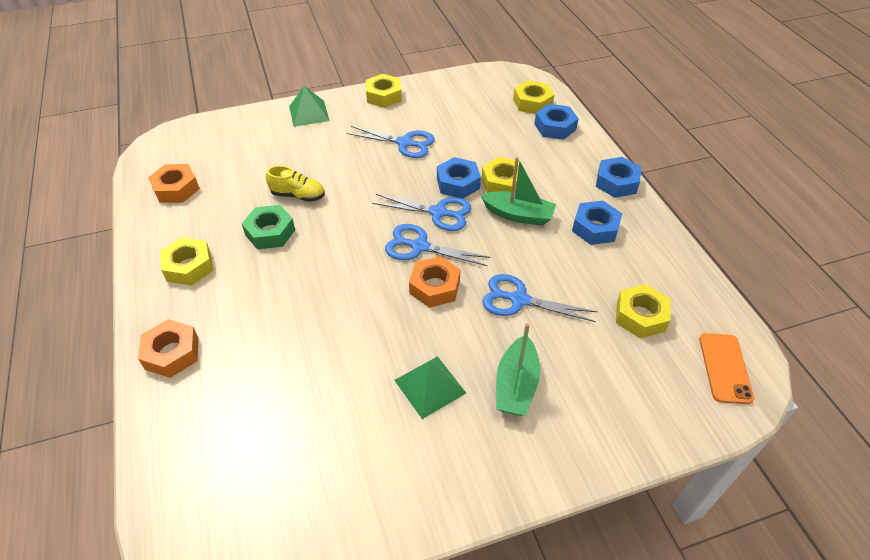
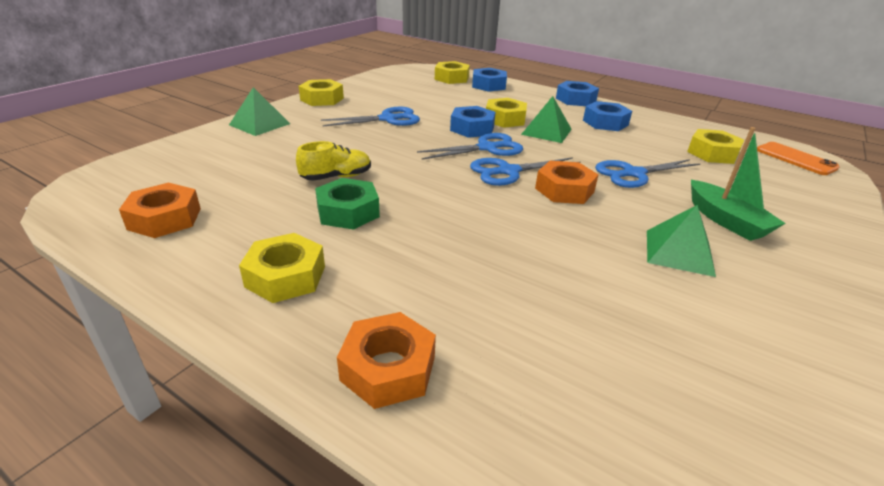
camera: 40 degrees left, 15 degrees down
(518, 215) = (546, 131): green boat -> green pyramid

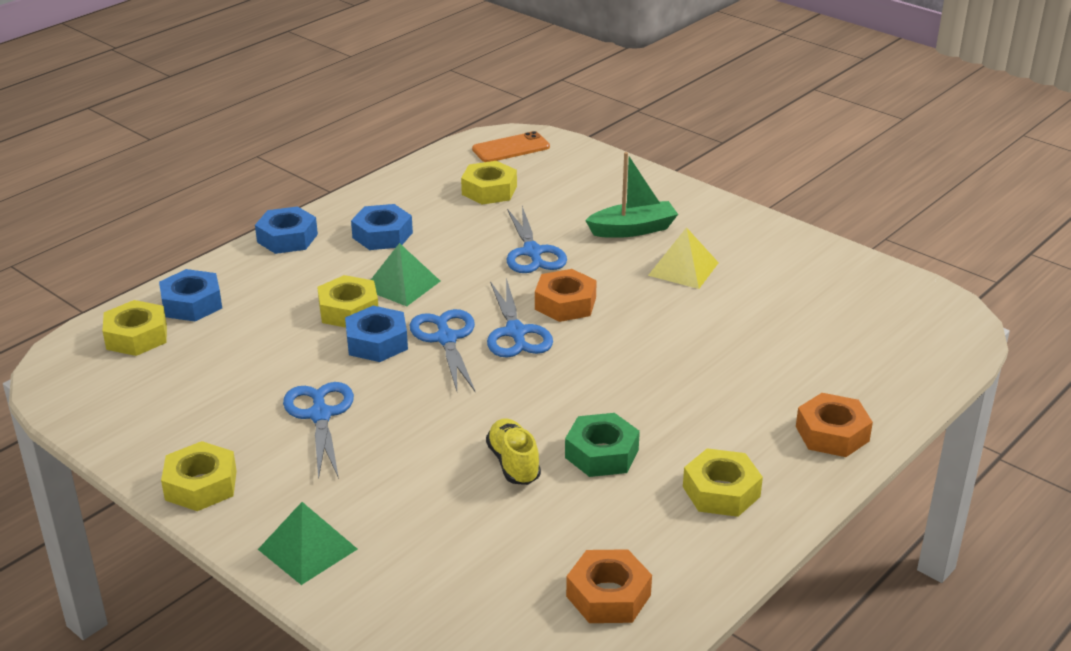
camera: 80 degrees left, 0 degrees up
(679, 252) = (683, 269): green pyramid -> yellow pyramid

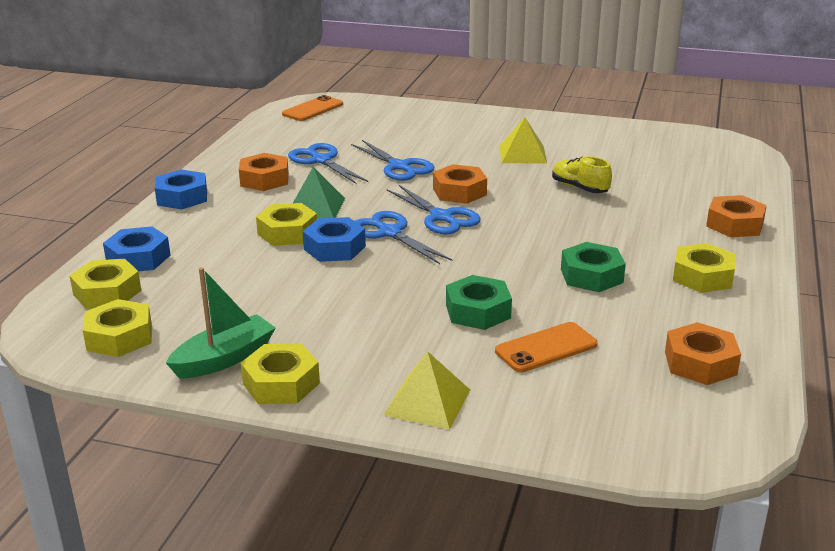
camera: 25 degrees left, 5 degrees down
(307, 549) = (427, 402): green pyramid -> yellow pyramid
(320, 415) = (338, 307): blue scissors -> blue scissors (321, 160)
(382, 235) = (264, 179): blue nut -> orange nut
(446, 462) = (478, 311): none -> green nut
(471, 526) = (546, 348): none -> orange phone
(489, 190) = (323, 137): yellow nut -> yellow nut (119, 337)
(513, 463) = (532, 298): yellow shoe -> yellow shoe (579, 188)
(633, 229) = (460, 139): green boat -> green boat (224, 359)

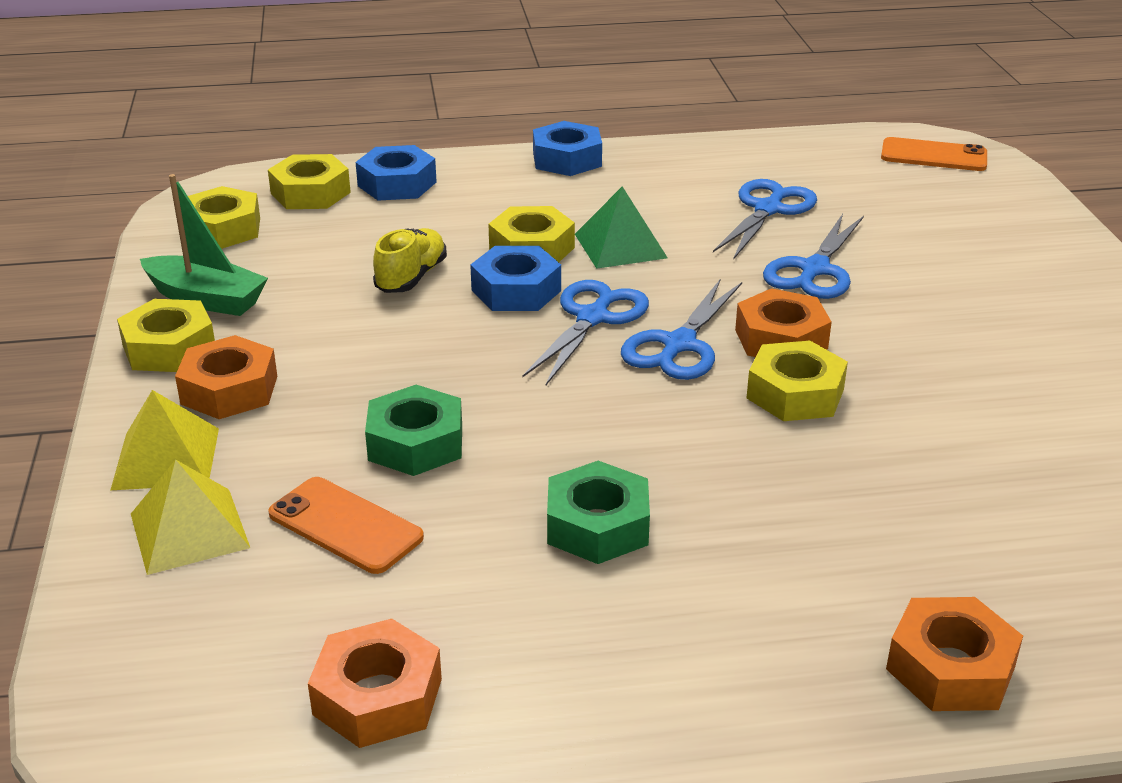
camera: 65 degrees right, 5 degrees up
(264, 179) = (667, 191): orange nut -> orange nut (229, 390)
(522, 154) = (991, 363): yellow pyramid -> yellow pyramid (189, 530)
(579, 188) = (918, 449): yellow shoe -> yellow shoe (411, 277)
(702, 276) = (688, 654): yellow nut -> yellow nut (795, 394)

